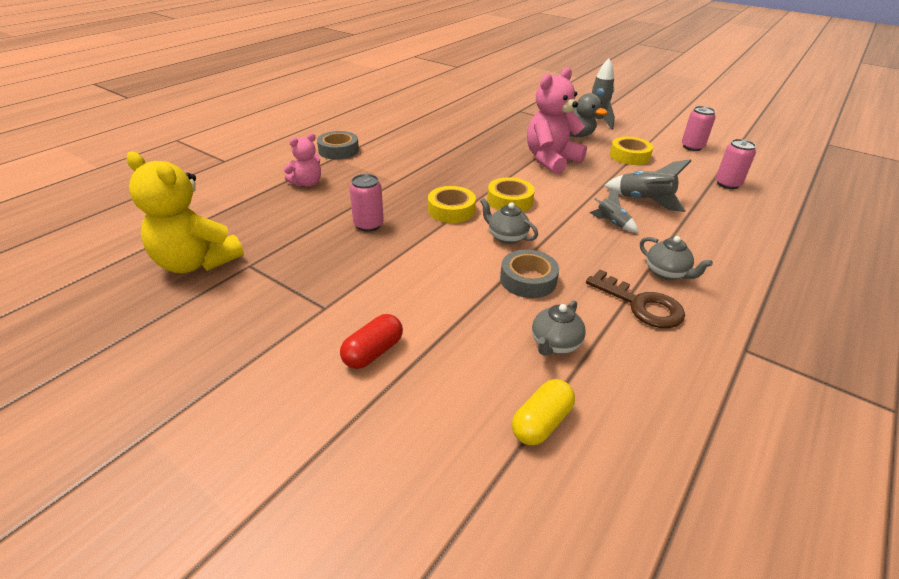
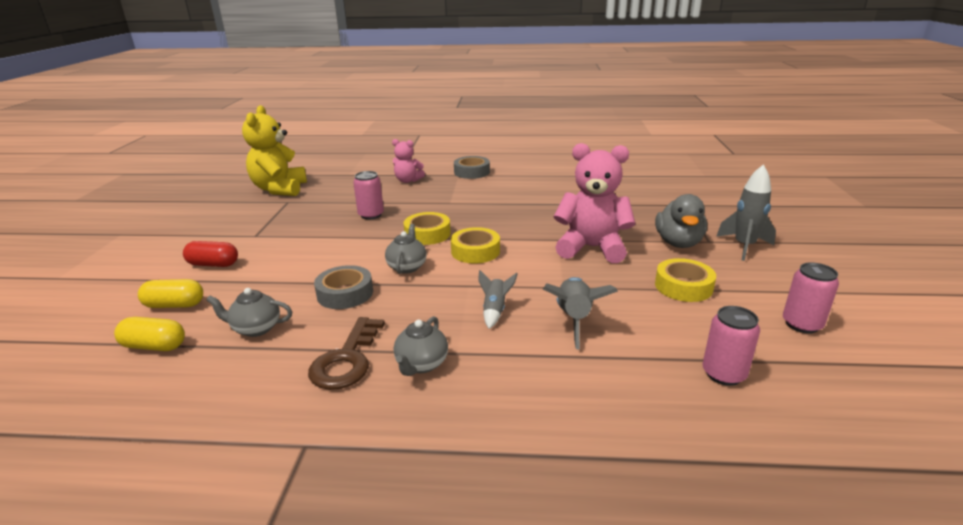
camera: 60 degrees right, 10 degrees down
(455, 397) = (175, 305): none -> yellow capsule

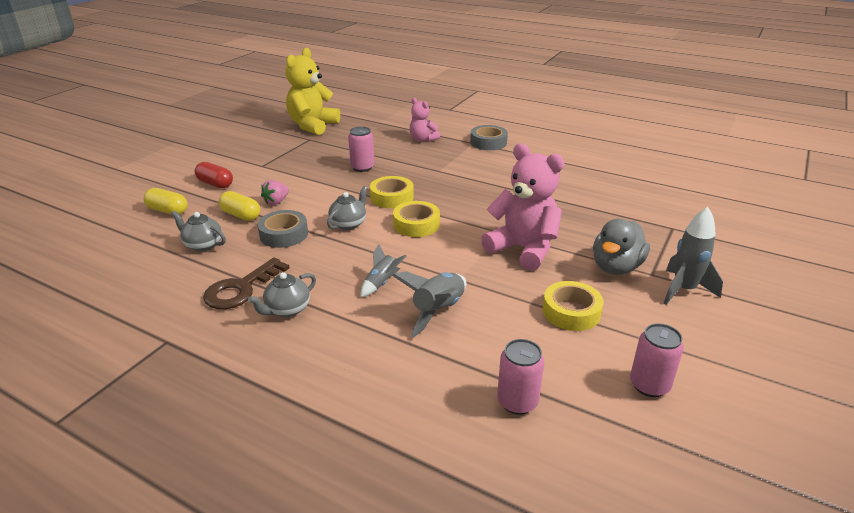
camera: 25 degrees right, 5 degrees up
(154, 346) = (134, 239): yellow capsule -> yellow capsule (241, 215)
(306, 265) = (276, 202): none -> pink strawberry

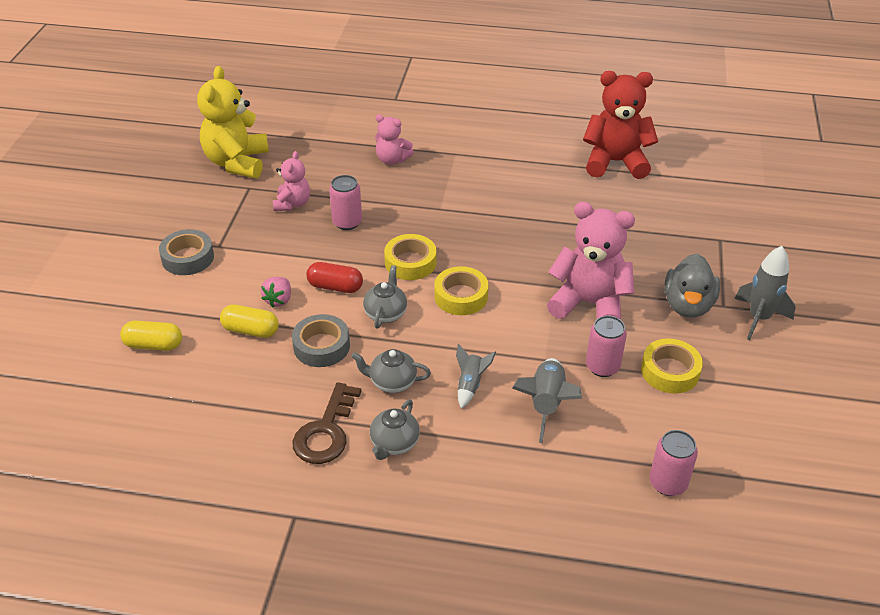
camera: 20 degrees left, 10 degrees up
(203, 245) = (238, 384): grey teapot -> grey teapot (392, 382)
(215, 184) = (181, 289): red capsule -> red capsule (335, 287)
(332, 152) = (292, 204): none -> pink teddy bear
(488, 142) = (473, 149): grey tape -> grey tape (188, 258)
(602, 165) = (615, 162): none -> red teddy bear
(649, 385) = (768, 433): pink can -> pink can (602, 367)

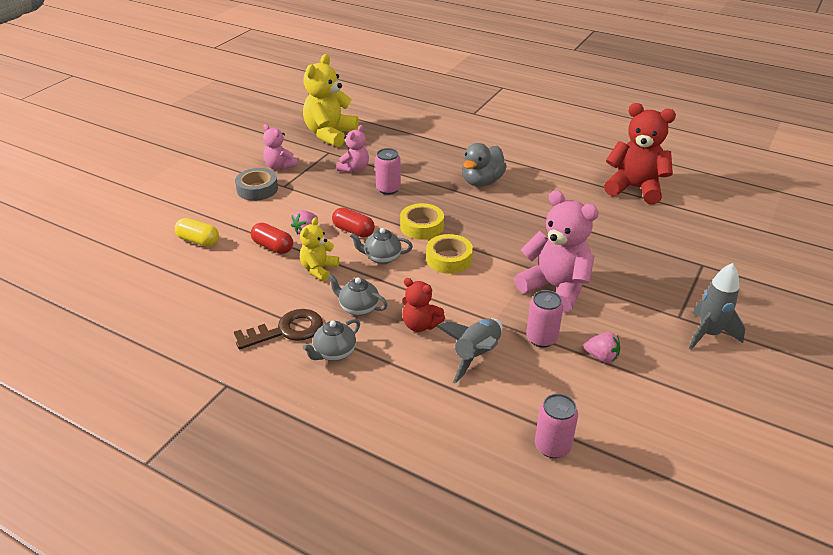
camera: 20 degrees right, 5 degrees down
(251, 330) = (273, 247): yellow capsule -> red capsule
(321, 346) = (319, 269): grey tape -> yellow teddy bear
(326, 431) = (287, 330): brown key -> brown key turned 150 degrees counterclockwise
(386, 313) = (382, 258): grey teapot -> grey teapot turned 120 degrees counterclockwise
(392, 160) = (448, 153): pink teddy bear -> pink teddy bear (280, 166)
(470, 385) = (420, 325): grey rocket -> red teddy bear
(670, 371) = (601, 357): yellow tape -> pink strawberry
(687, 305) = (645, 309): grey duck -> grey duck (482, 181)

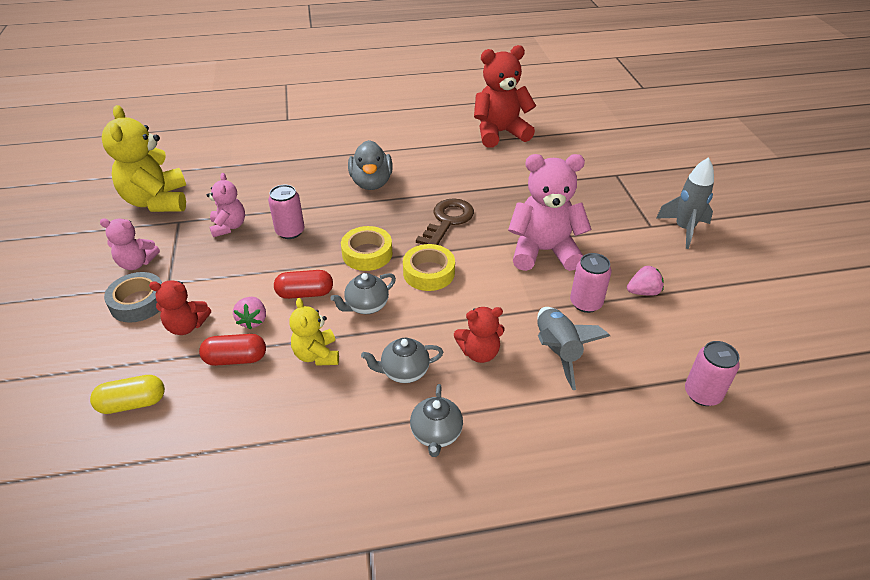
camera: 40 degrees left, 5 degrees up
(267, 215) = (186, 326): none -> red teddy bear
(287, 330) = (360, 442): brown key -> brown key (447, 221)

